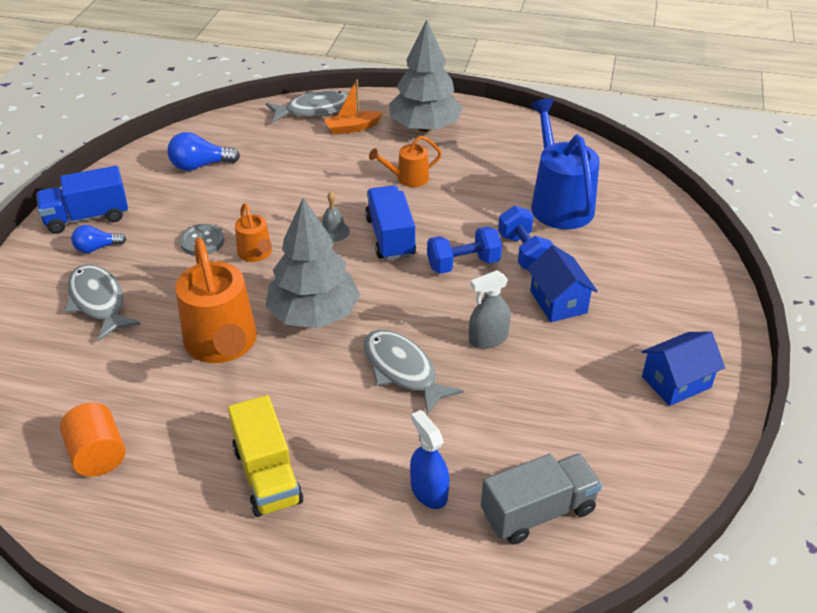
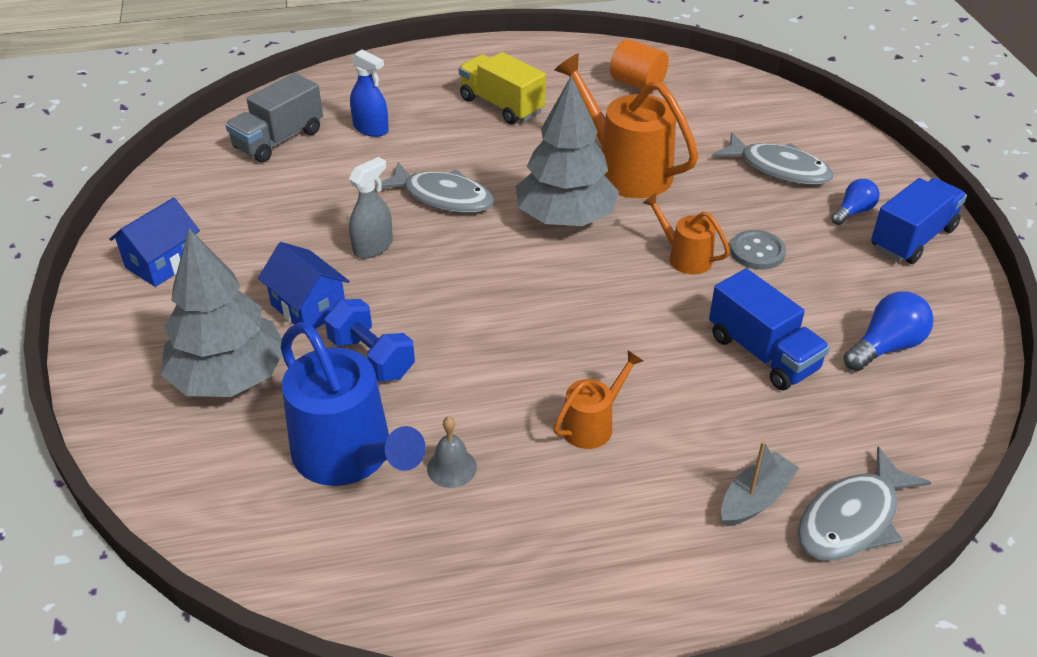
camera: 155 degrees right, 0 degrees up
(333, 231) = (625, 311): grey bell -> grey bell (451, 467)
(352, 128) = (755, 499): orange boat -> grey boat
(390, 237) = (551, 325): blue truck -> blue truck (762, 353)
(425, 127) = (641, 547): grey tree -> grey tree (229, 377)
(463, 264) = (441, 319): blue dumbbell -> none

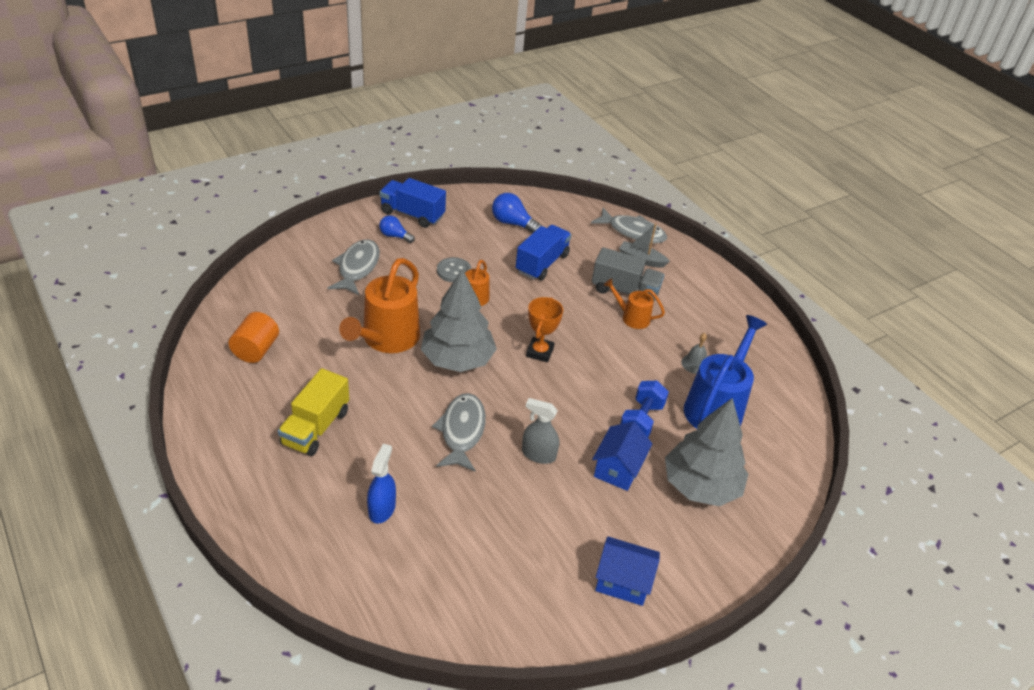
camera: 115 degrees left, 0 degrees up
(279, 140) = (424, 574): grey truck -> grey truck (625, 291)
(551, 294) = (539, 352): none -> orange trophy

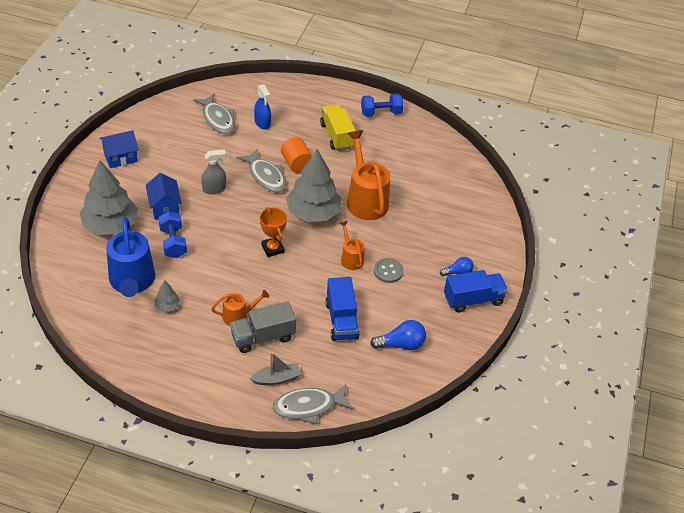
camera: 140 degrees right, 5 degrees up
(221, 422) = (381, 113): none -> blue dumbbell
(256, 350) = (419, 151): orange cylinder -> orange cylinder (296, 164)
(357, 268) = (444, 232): grey fish -> grey fish (218, 119)
(695, 364) = (167, 306): grey bell -> grey tree

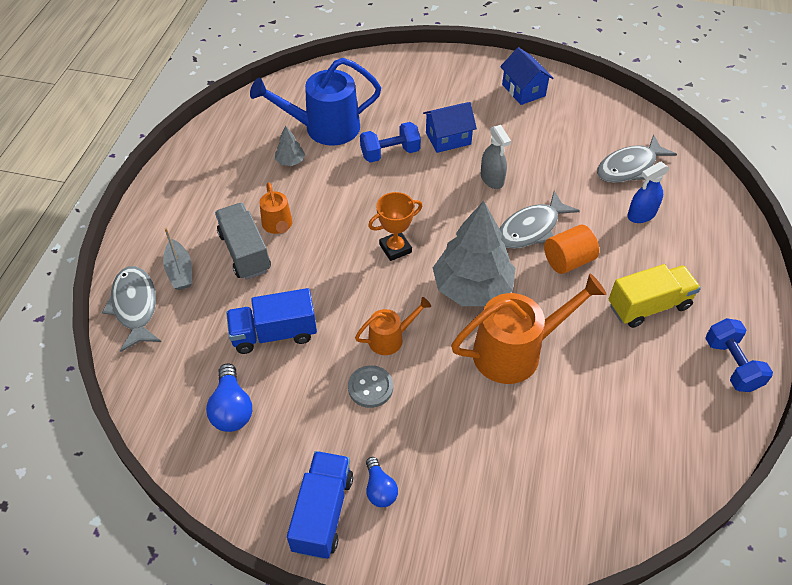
camera: 90 degrees right, 5 degrees up
(111, 225) = (409, 99): grey tree -> none
(473, 300) = (323, 513): blue truck -> blue truck turned 150 degrees counterclockwise

